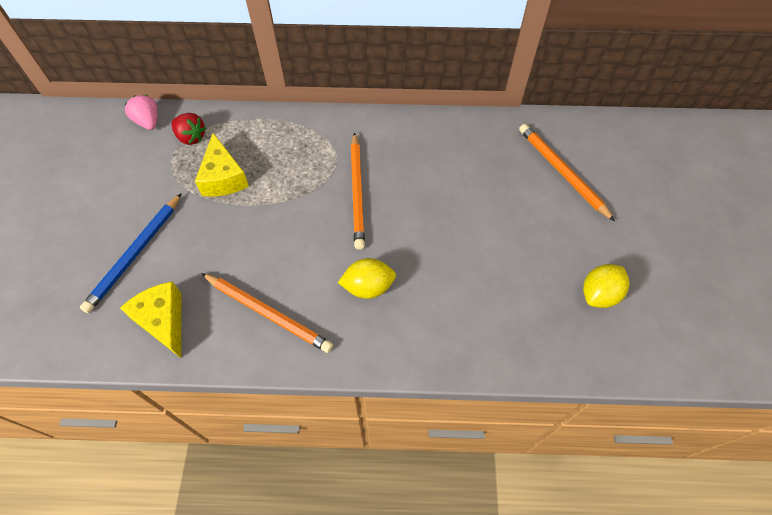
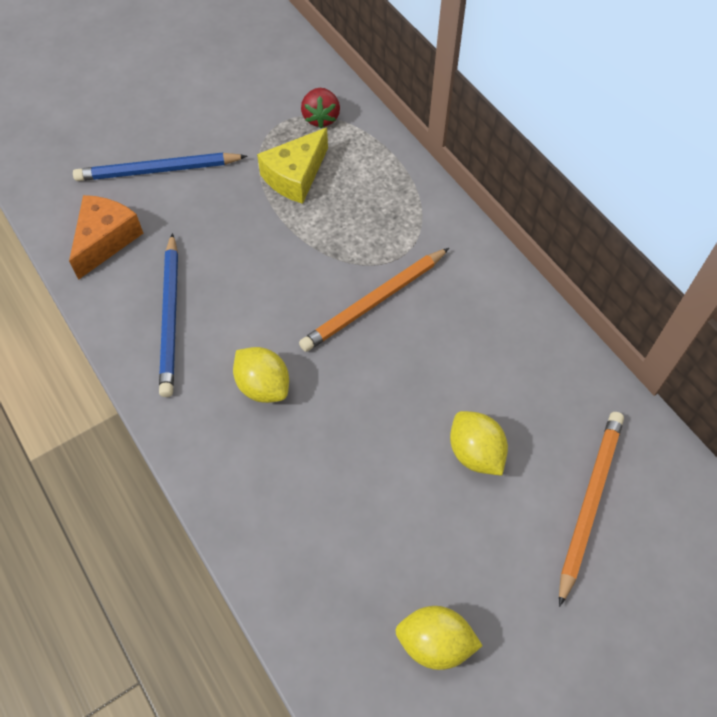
camera: 55 degrees right, 0 degrees up
(148, 122) = (310, 73): pink strawberry -> none
(163, 321) = (106, 240): yellow cheese -> orange cheese
(267, 313) = (170, 317): orange pencil -> blue pencil
(497, 204) = (475, 453): none -> yellow lemon

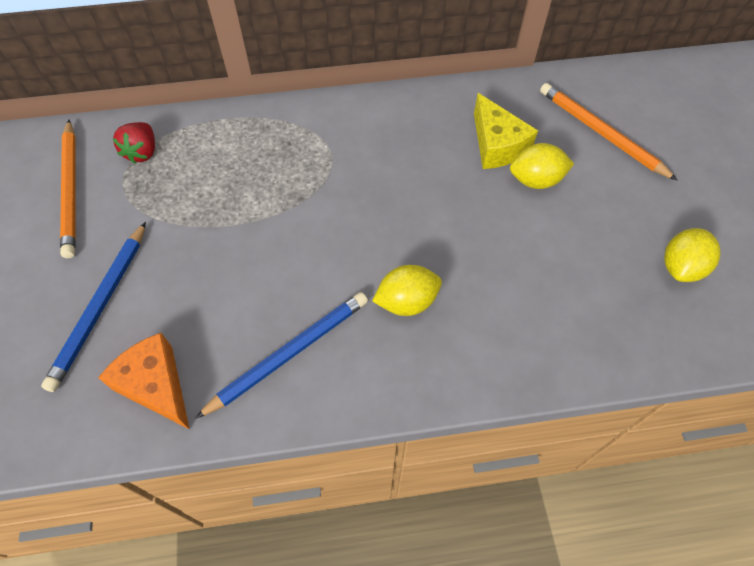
camera: 65 degrees left, 0 degrees up
(170, 317) = (289, 354): blue pencil -> blue pencil turned 60 degrees counterclockwise
(295, 176) = (194, 196): yellow cheese -> yellow cheese (496, 145)
(321, 118) = (142, 152): red strawberry -> red strawberry turned 75 degrees clockwise
(374, 301) = (365, 189): orange pencil -> orange pencil (71, 190)

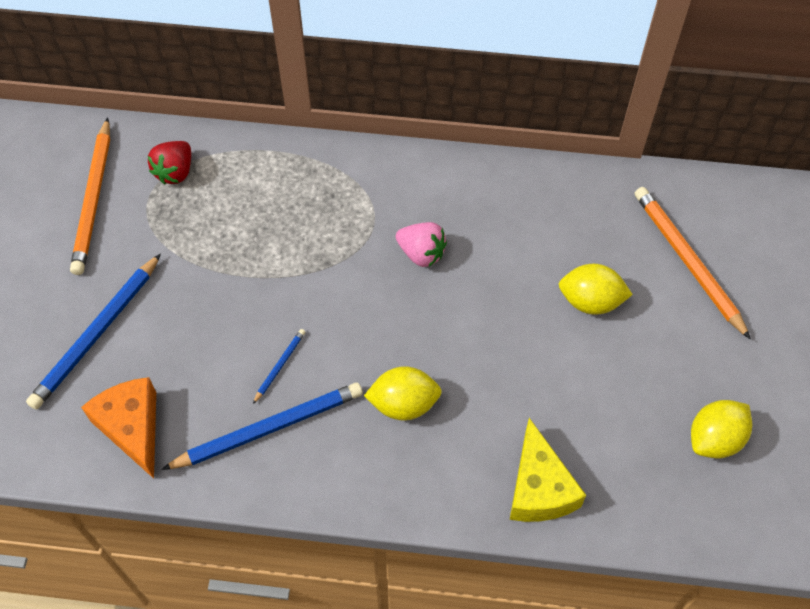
camera: 15 degrees right, 0 degrees up
(283, 295) = (280, 366): none -> blue pencil
(381, 173) = (421, 253): none -> pink strawberry
(496, 145) = (561, 249): yellow cheese -> yellow cheese (539, 488)

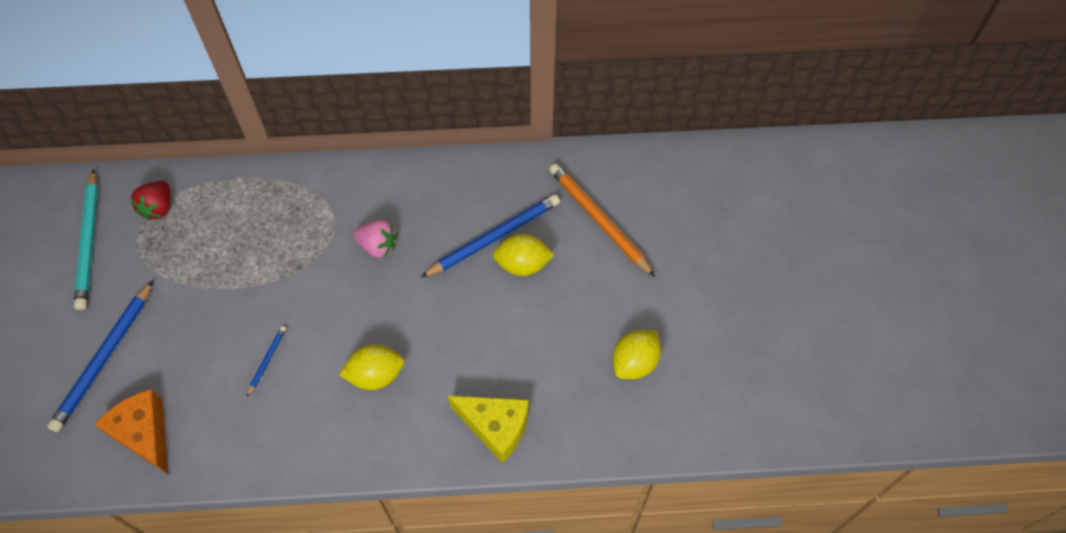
camera: 10 degrees left, 0 degrees up
(93, 199) = (89, 242): orange pencil -> turquoise pencil
(268, 429) = (263, 415): blue pencil -> blue pencil (494, 238)
(539, 488) = (495, 427): yellow cheese -> yellow cheese turned 45 degrees counterclockwise

